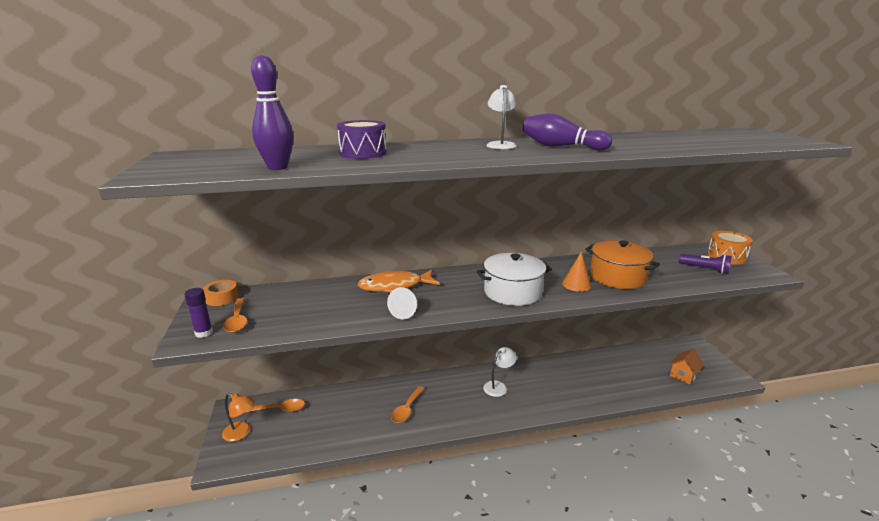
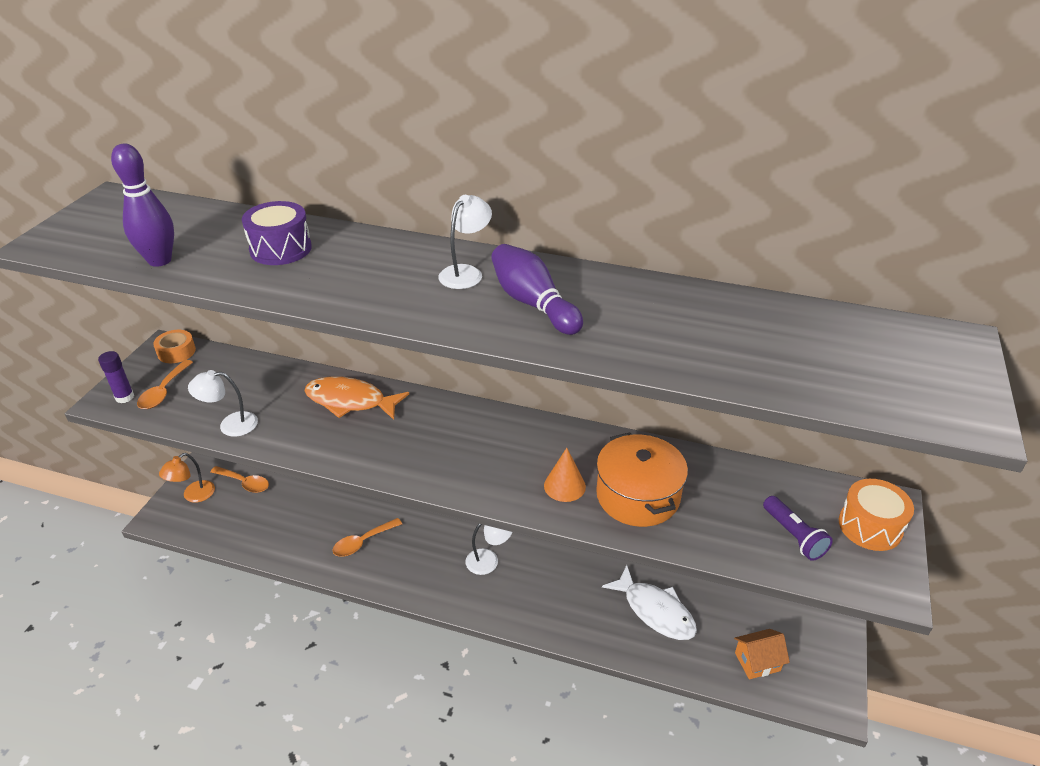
camera: 30 degrees right, 15 degrees up
(241, 433) = (193, 495): orange lamp -> orange lamp turned 75 degrees clockwise
(320, 321) = (230, 425): none -> white lamp
(406, 311) = (324, 445): white cone -> none
(512, 292) = (470, 465): white pot -> none
(613, 373) = (655, 611): none -> white fish

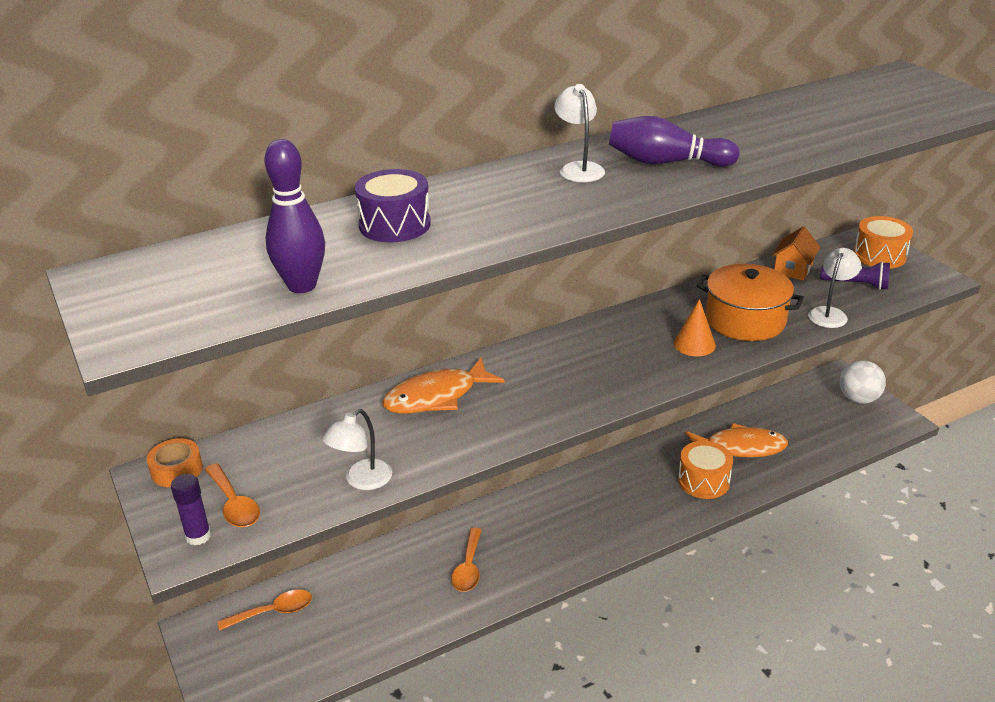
camera: 45 degrees left, 5 degrees down
(193, 495) = (234, 662): orange lamp -> none
(489, 560) = (587, 502): white lamp -> white lamp (830, 313)
(588, 612) = (703, 481): none -> orange drum
(655, 611) = (740, 447): white fish -> orange fish
(757, 661) = (834, 430): orange house -> orange house (793, 269)
(824, 655) = (858, 399): none -> white ball

